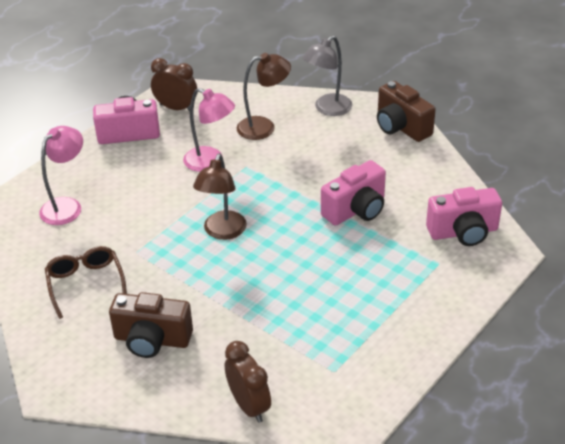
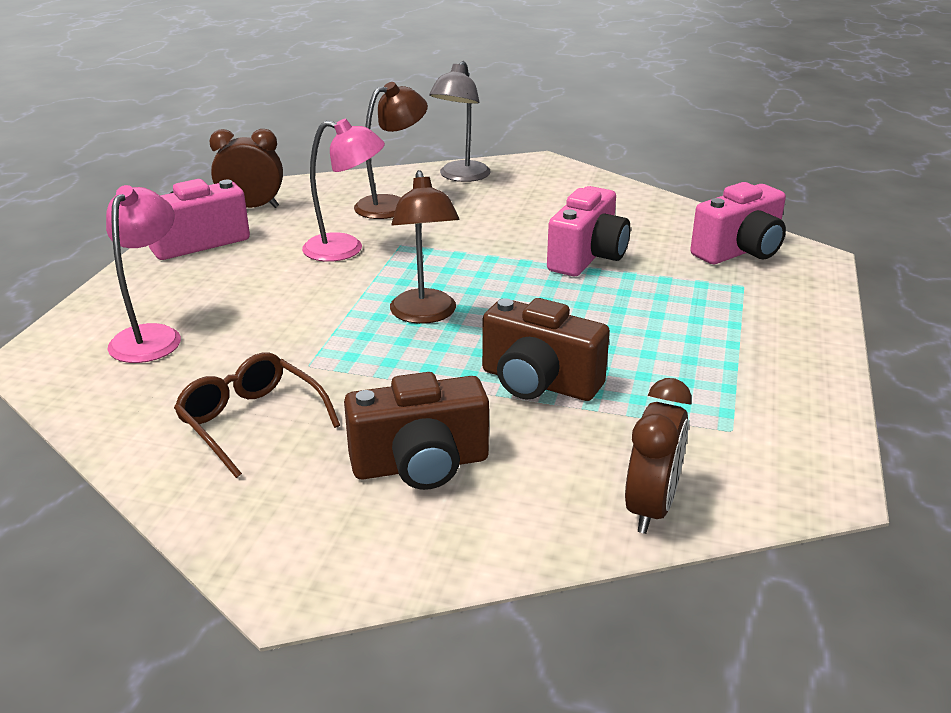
camera: 25 degrees left, 10 degrees down
(249, 406) = (651, 508): brown clock -> brown clock turned 75 degrees clockwise
(401, 127) = (566, 177): brown camera -> brown camera (539, 383)

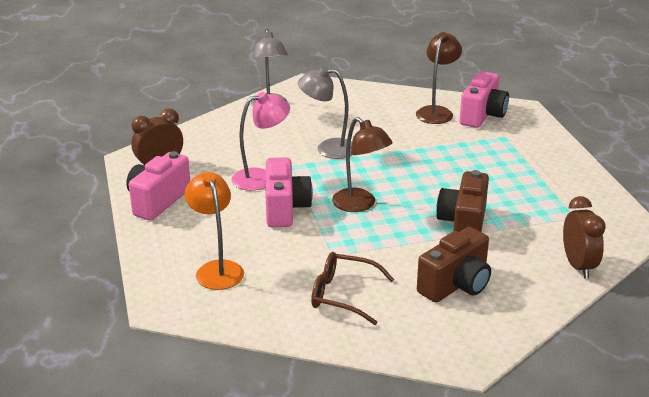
camera: 30 degrees left, 0 degrees up
(152, 336) = (217, 269): pink lamp -> orange lamp
(392, 205) = (251, 139): brown lamp -> brown lamp (436, 112)
(471, 238) = (328, 149): none -> grey lamp
(539, 383) = (463, 223): brown camera -> brown camera turned 105 degrees clockwise
(587, 257) = (407, 142): pink camera -> pink camera (285, 208)

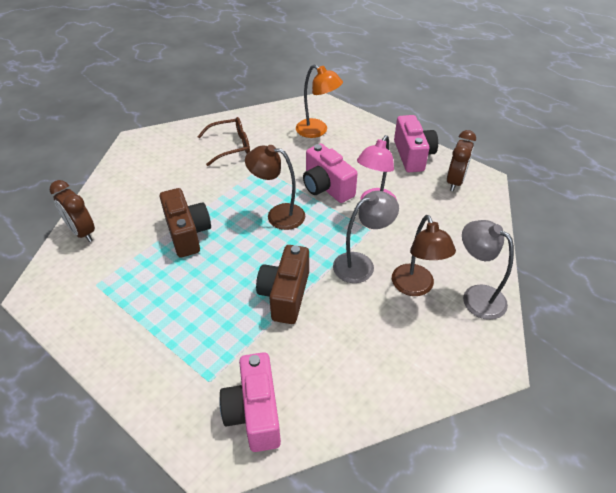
camera: 145 degrees right, 15 degrees up
(436, 112) = (310, 389): brown lamp -> brown lamp (415, 287)
(456, 285) = (165, 180): brown camera -> brown camera (285, 295)

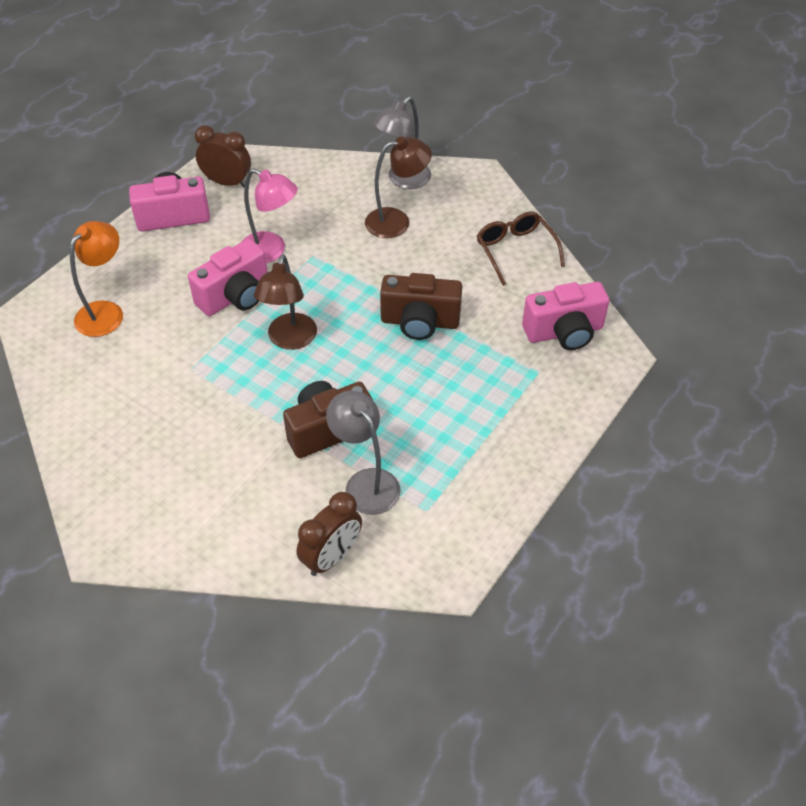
camera: 95 degrees left, 5 degrees up
(231, 146) = (134, 410): brown glasses -> brown glasses (515, 250)
(361, 264) = (368, 262): grey lamp -> grey lamp (366, 482)

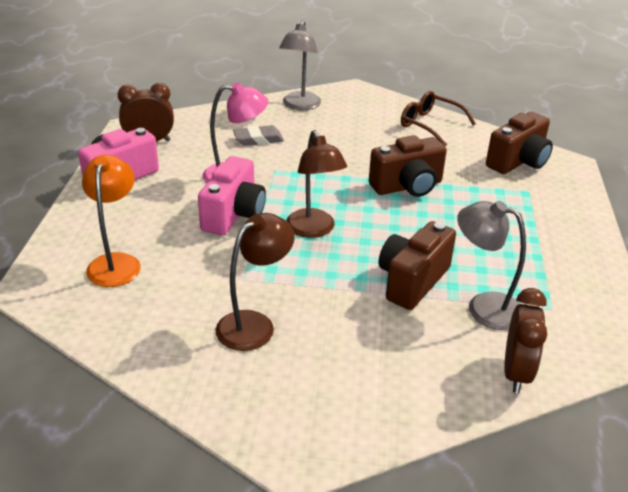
camera: 30 degrees left, 15 degrees down
(327, 212) = (258, 139): none -> grey eraser
(397, 221) = (321, 130): brown lamp -> brown lamp (254, 324)
(564, 332) = (518, 162): pink camera -> brown camera

